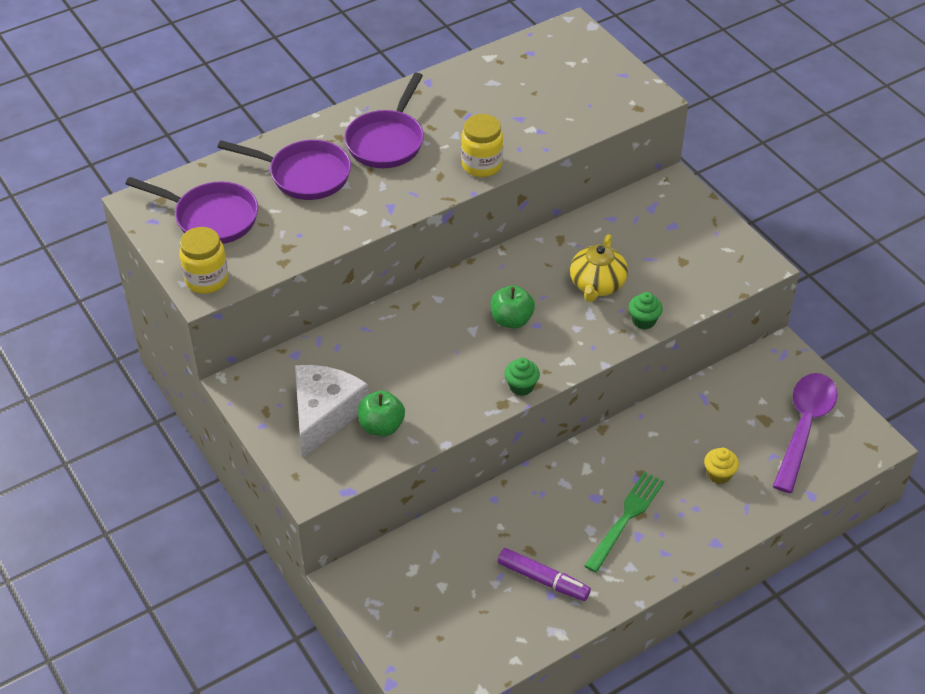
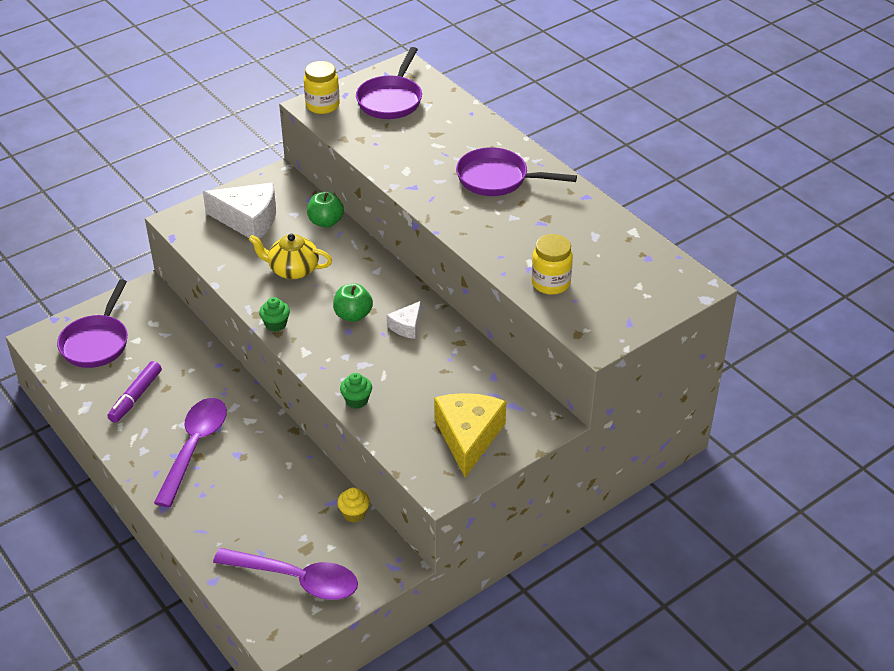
camera: 85 degrees right, 5 degrees down
(304, 175) = (447, 139): purple pan -> purple pan (96, 342)
(381, 426) = (234, 249): green apple -> green apple (326, 222)
(482, 165) = (474, 235): yellow jar -> yellow jar (550, 283)
(533, 278) = (406, 326): none -> white cheese
(597, 285) = (401, 368): yellow teapot -> yellow teapot (292, 269)
(626, 517) = (194, 447): green fork -> purple spoon
(694, 241) = (468, 437): none -> yellow cheese
(719, 474) = (240, 511): yellow cupcake -> yellow cupcake (354, 514)

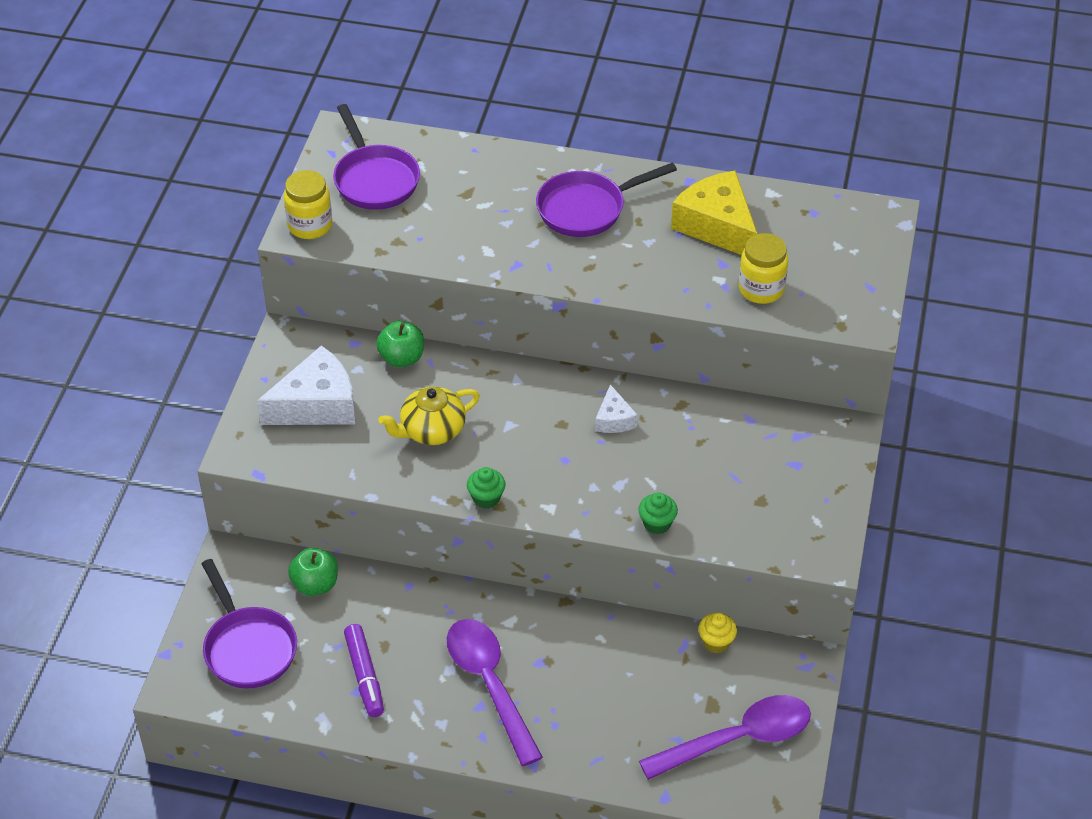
camera: 40 degrees left, 5 degrees up
(353, 315) = (550, 440): green apple -> green apple (315, 584)
(468, 437) = (795, 491): yellow cheese -> yellow cheese (717, 226)

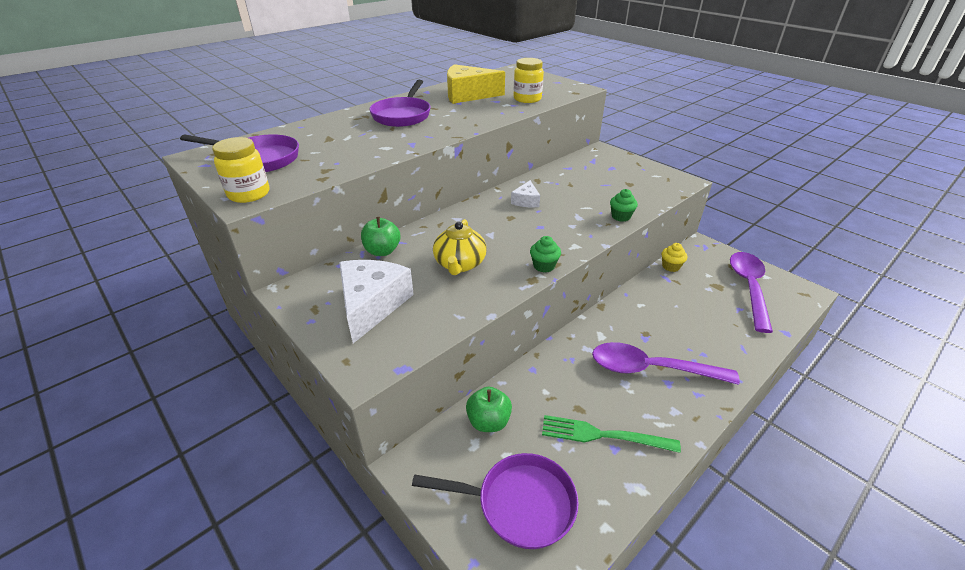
camera: 55 degrees left, 10 degrees down
(364, 676) = (602, 435): purple marker -> green fork
(614, 419) = (526, 201): white cheese -> white cheese turned 75 degrees clockwise

